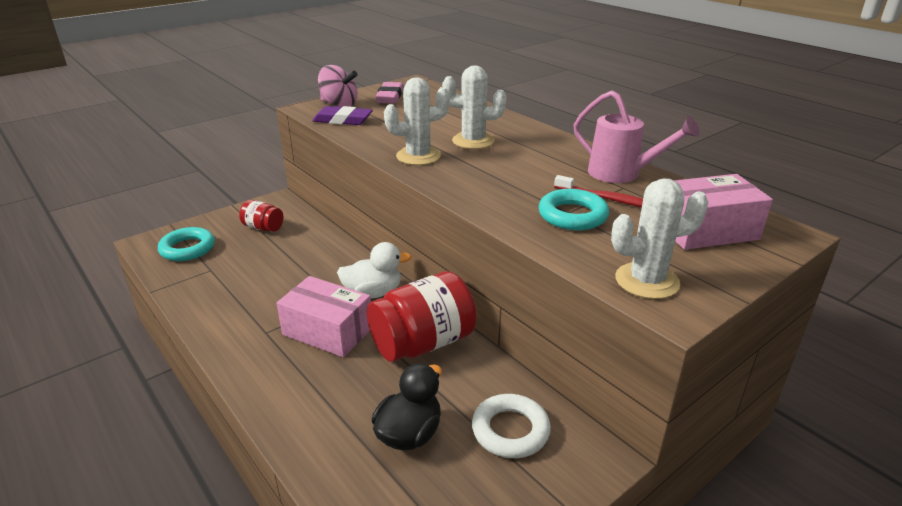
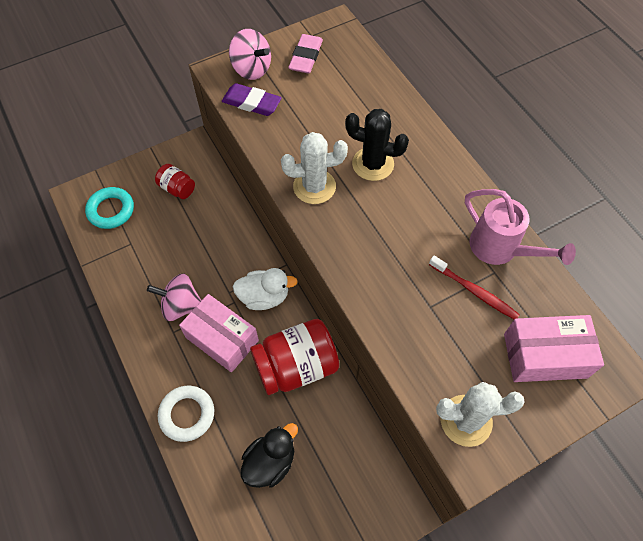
camera: 10 degrees right, 30 degrees up
(274, 310) = (181, 305): none -> pink spinning top
(473, 141) = (373, 164): white cactus -> black cactus
(510, 430) = (345, 472): white ring -> white ring (187, 414)
(572, 215) = (433, 313): turquoise ring -> none

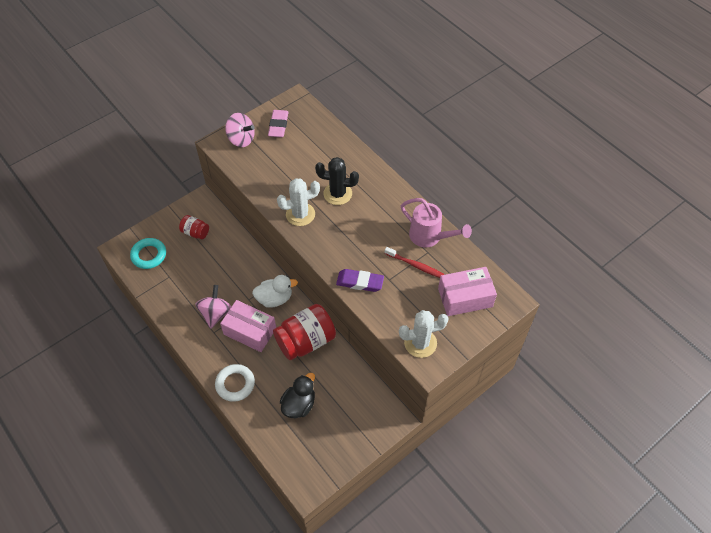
camera: 10 degrees left, 5 degrees down
(181, 305) = (215, 313): pink spinning top -> pink spinning top turned 105 degrees clockwise
(251, 103) = (246, 163): purple eraser -> purple eraser (360, 282)

